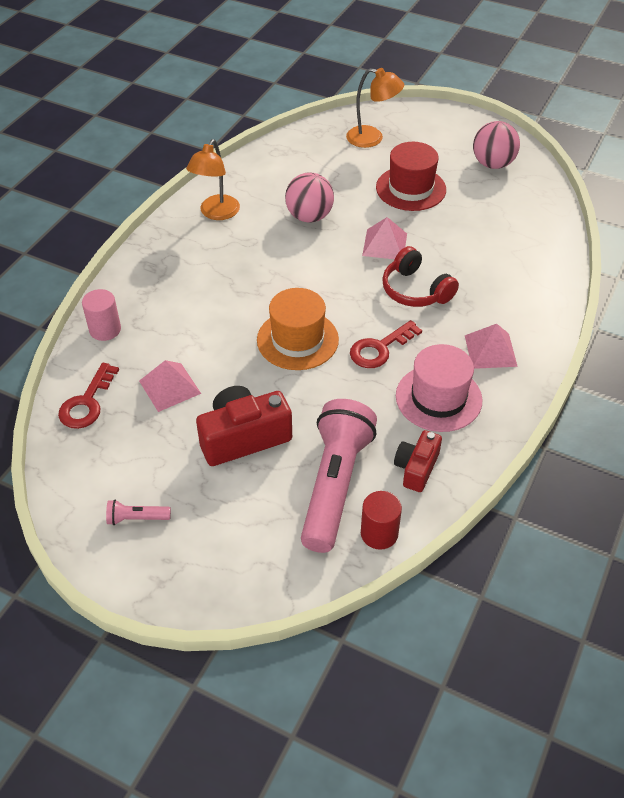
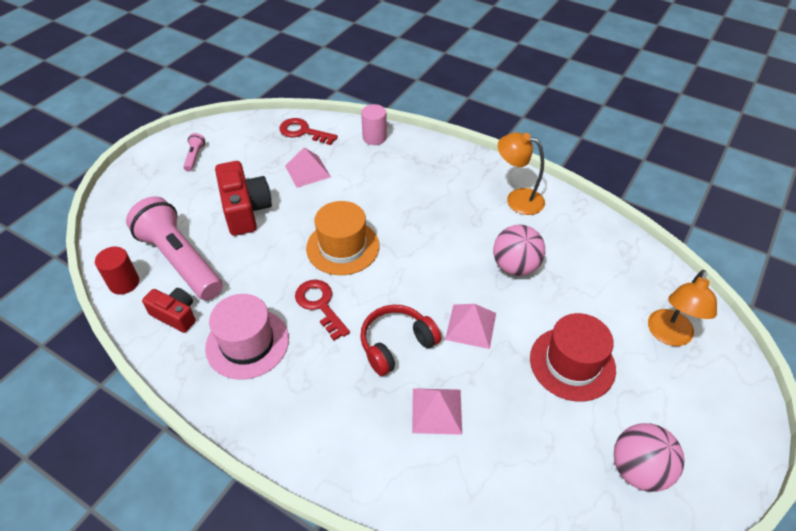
camera: 95 degrees right, 0 degrees up
(335, 484) = (180, 260): pink flashlight -> pink flashlight turned 150 degrees counterclockwise
(490, 350) = (297, 400): pink pyramid -> pink pyramid (436, 410)

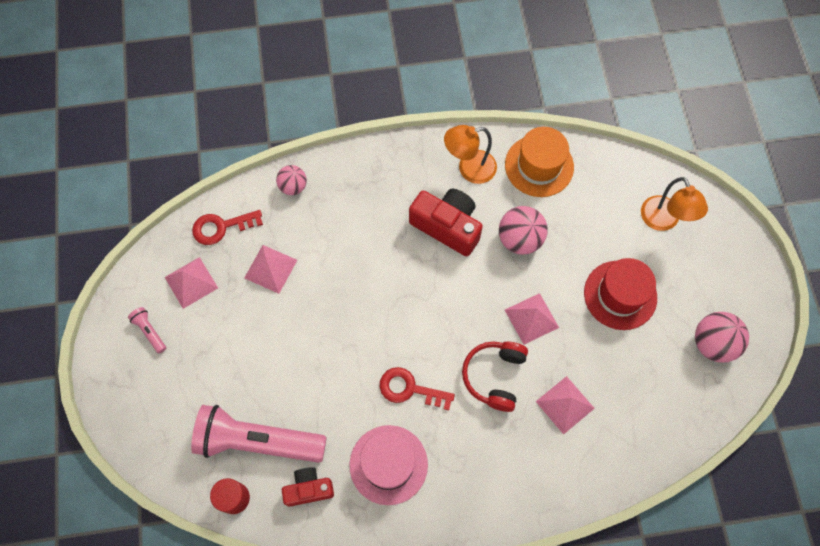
camera: 40 degrees left, 20 degrees up
(245, 210) = (258, 350): red camera -> red camera (447, 226)
(250, 148) = (191, 282): none -> pink pyramid
(342, 247) = (376, 323): orange hat -> orange hat (539, 166)
(374, 137) = (293, 186): pink cylinder -> pink ball

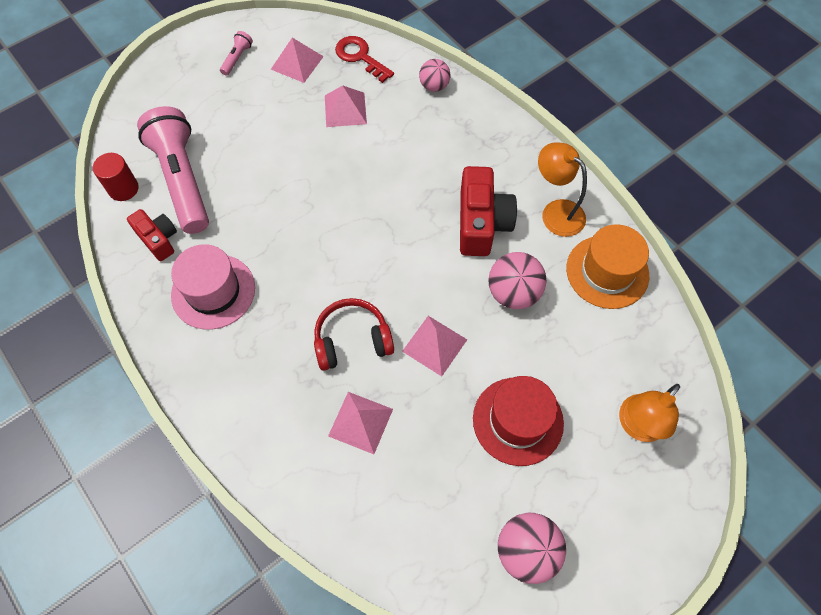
camera: 60 degrees right, 5 degrees down
(409, 389) = (296, 272): red key -> none

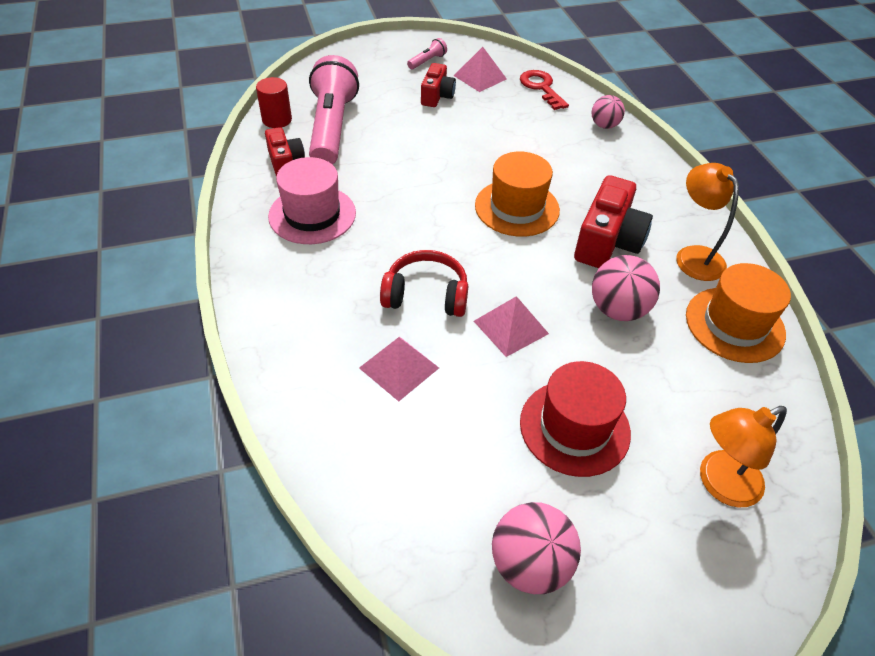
camera: 20 degrees right, 15 degrees down
(266, 102) = (437, 96): none -> red camera
(345, 109) = (509, 120): pink pyramid -> none
(392, 214) = (517, 208): none -> orange hat

